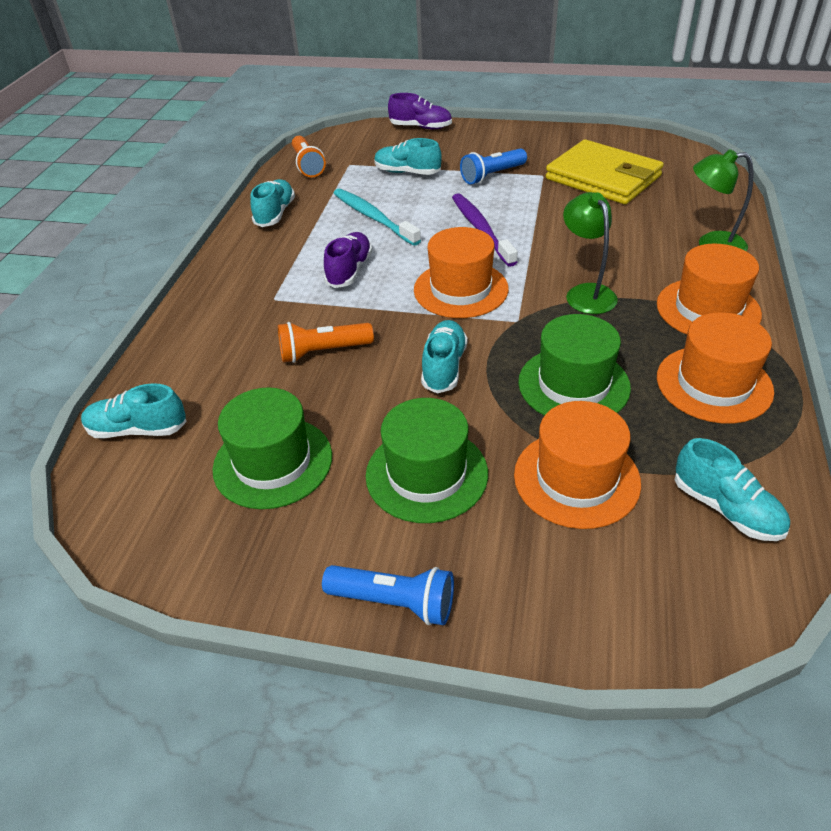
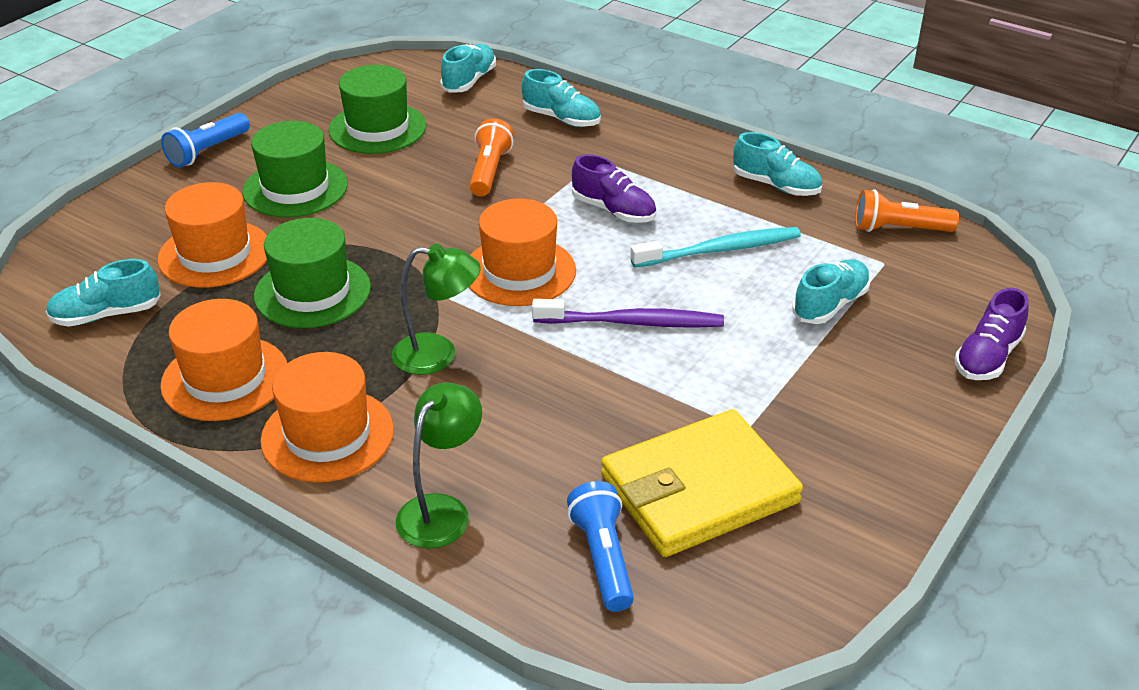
camera: 110 degrees right, 5 degrees down
(444, 367) = (407, 228): turquoise shoe -> turquoise shoe (561, 119)
(492, 175) = (774, 378): blue flashlight -> blue flashlight (602, 557)

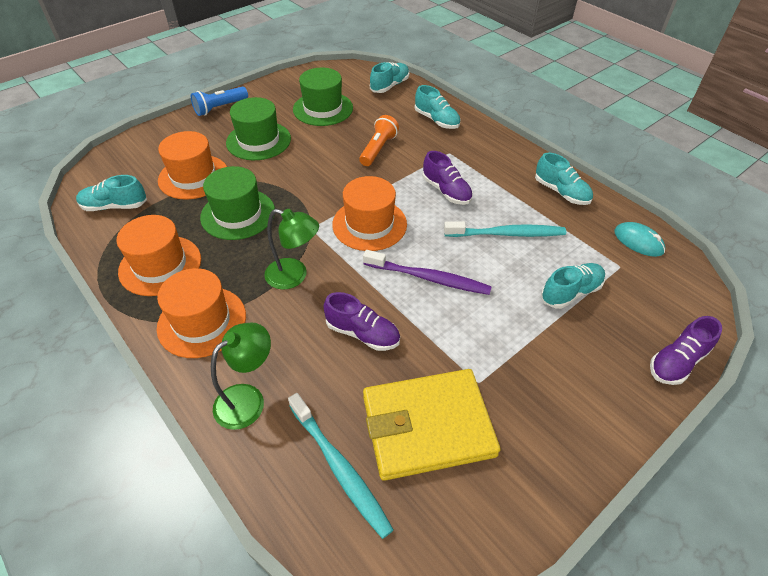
camera: 15 degrees right, 10 degrees up
(568, 404) = (362, 333): none -> purple shoe
(602, 557) = (339, 468): blue flashlight -> turquoise toothbrush
(898, 229) = (638, 241): orange flashlight -> turquoise mouse

